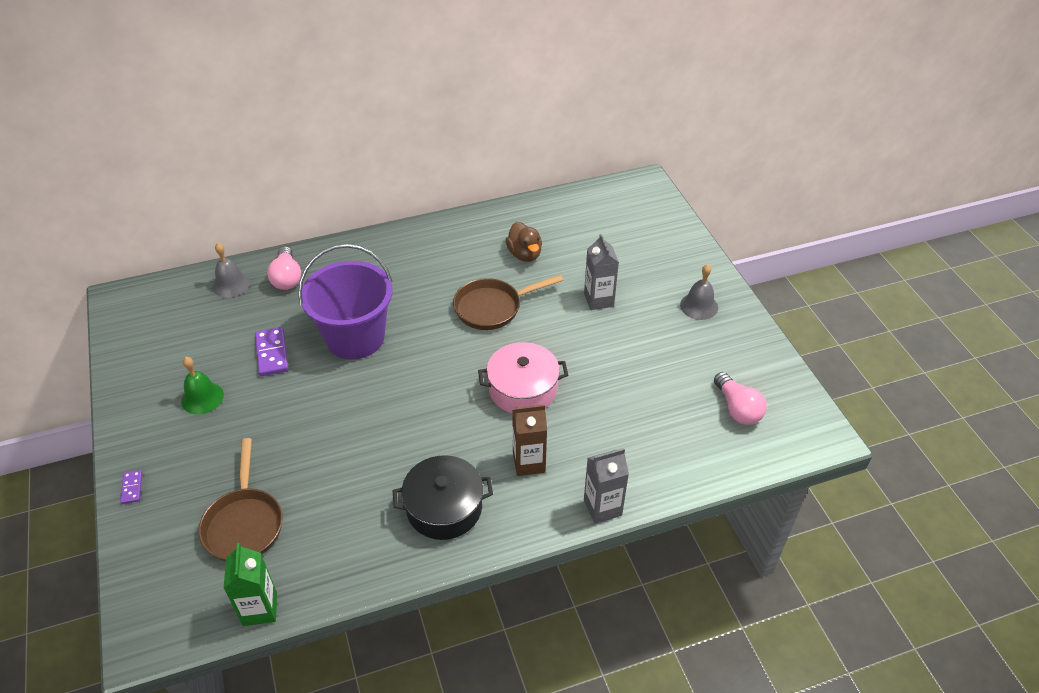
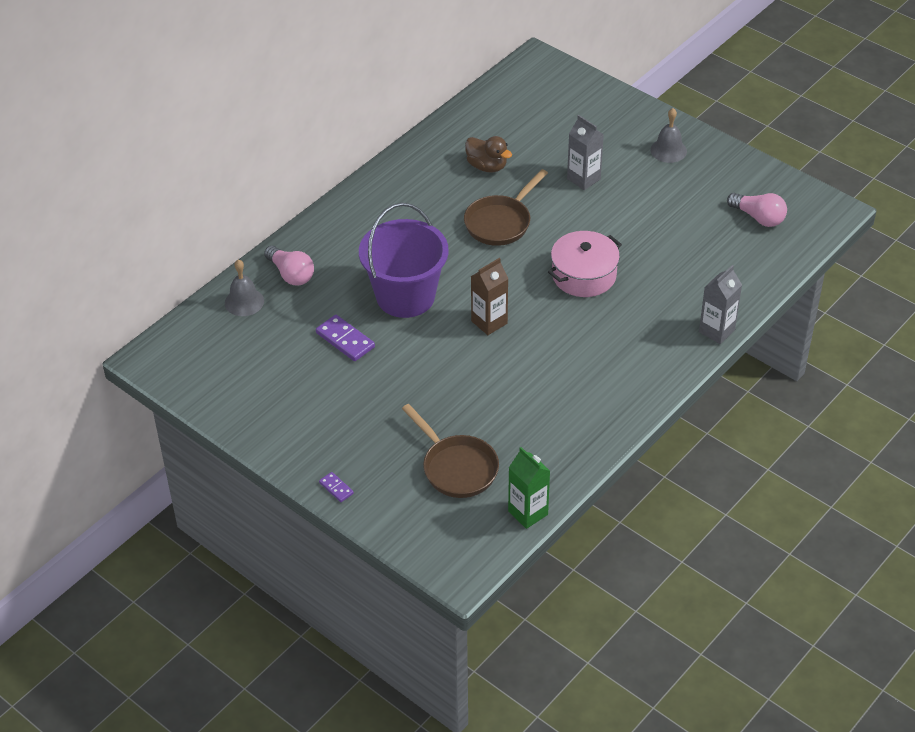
camera: 30 degrees left, 0 degrees up
(202, 398) = (321, 400): green bell -> none
(444, 508) = (601, 385): black pot -> none
(529, 462) = (636, 325): brown carton -> brown carton (489, 322)

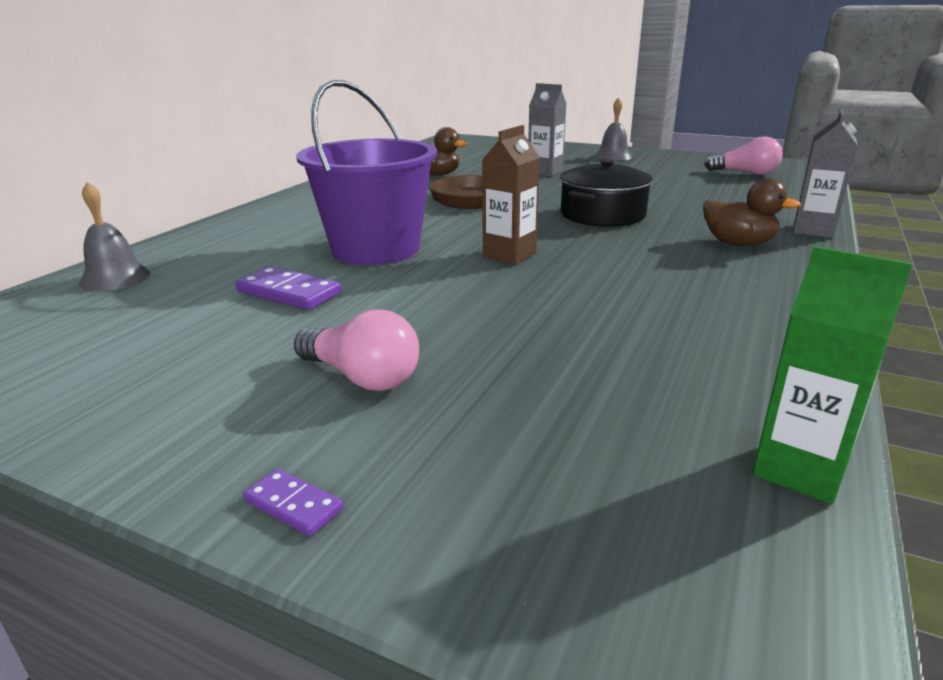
camera: 15 degrees left, 20 degrees down
(291, 274) = (198, 250): pink light bulb -> pink light bulb (362, 377)
(456, 467) = (572, 416): brown pan -> none
(584, 275) = (602, 215): pink pot -> black pot
(648, 338) = (738, 244): none -> brown duck

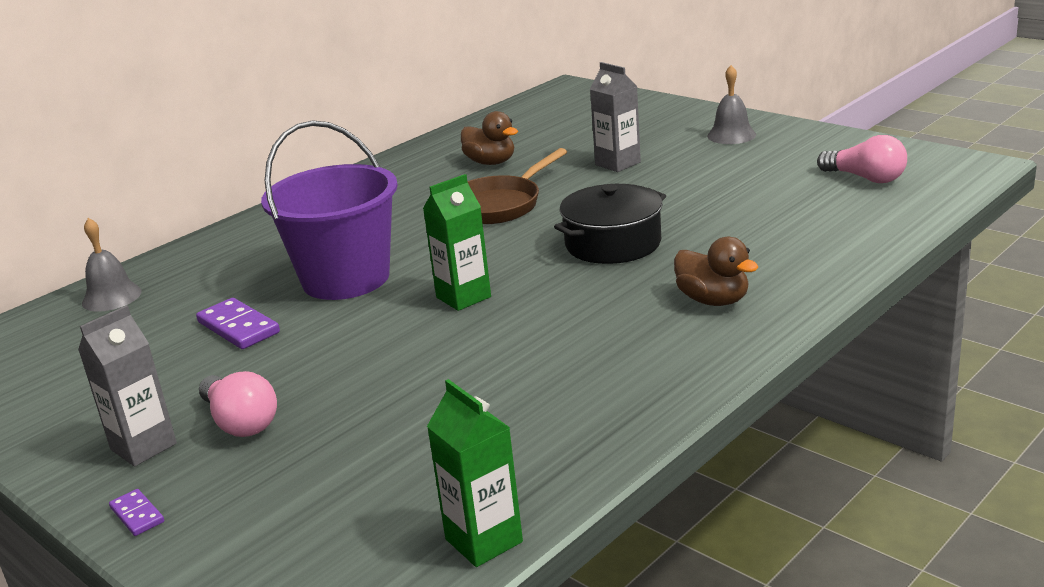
camera: 20 degrees right, 0 degrees up
(509, 255) = (463, 297): brown carton -> green carton
(813, 230) = (823, 286): grey carton -> grey carton (143, 447)

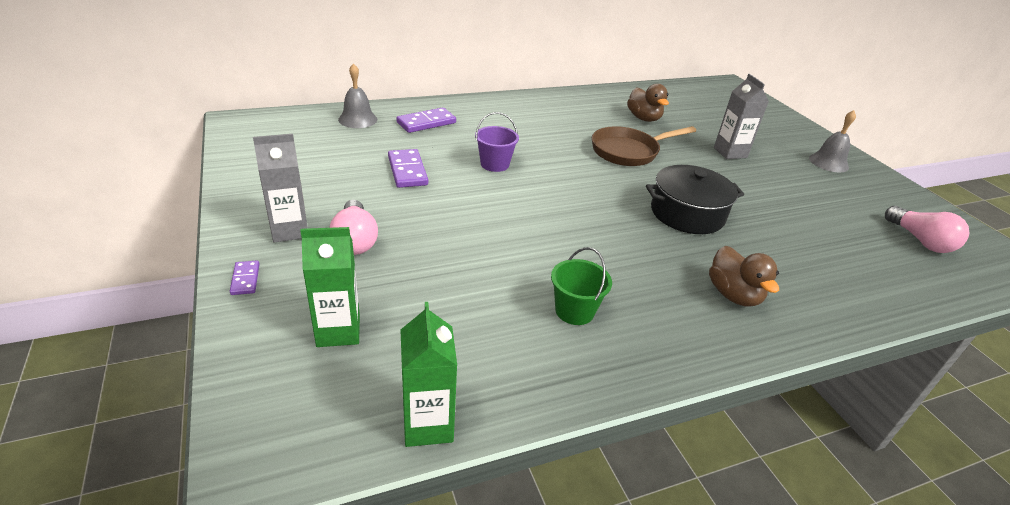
camera: 20 degrees right, 10 degrees up
(213, 266) = (426, 123): none -> purple domino
(346, 279) = (494, 164): purple bucket -> purple bucket, size x0.46
(463, 297) = (557, 211): green carton -> green carton (338, 331)
(559, 382) = (574, 311): none -> green bucket

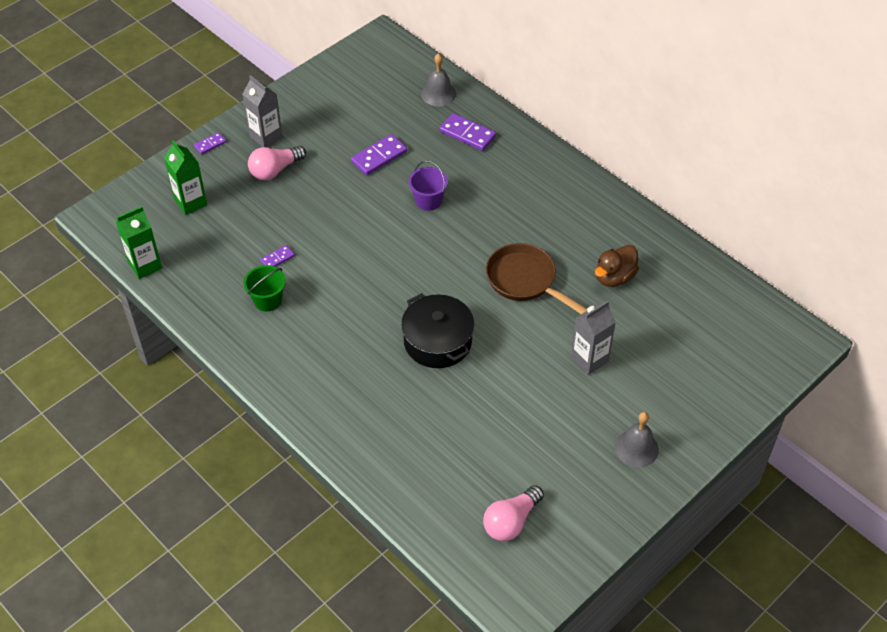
camera: 70 degrees right, 15 degrees up
(507, 282) = (277, 258): none -> purple domino
(733, 295) = (337, 384): brown duck -> none

